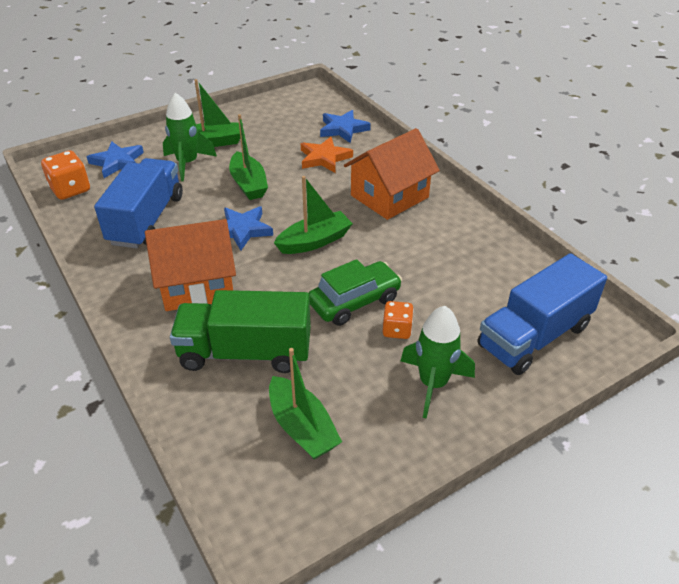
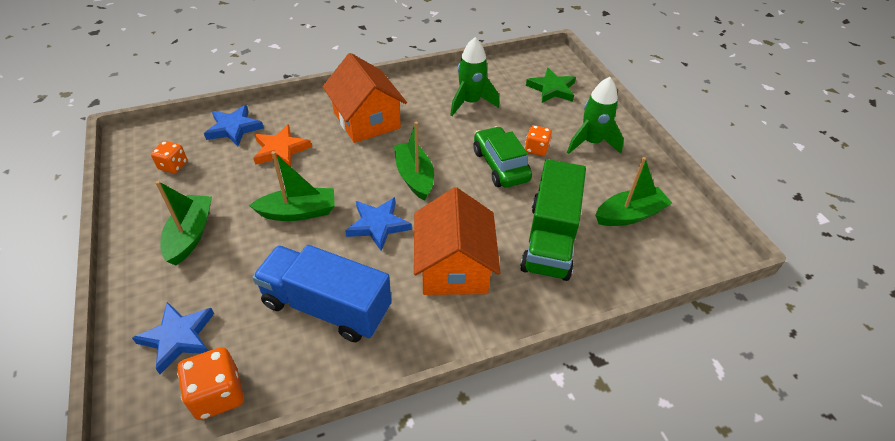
camera: 80 degrees left, 5 degrees up
(187, 164) = (226, 262): green rocket -> green rocket (470, 102)
(286, 115) = (173, 166): none -> orange dice
(534, 336) = (552, 89): blue truck -> green star

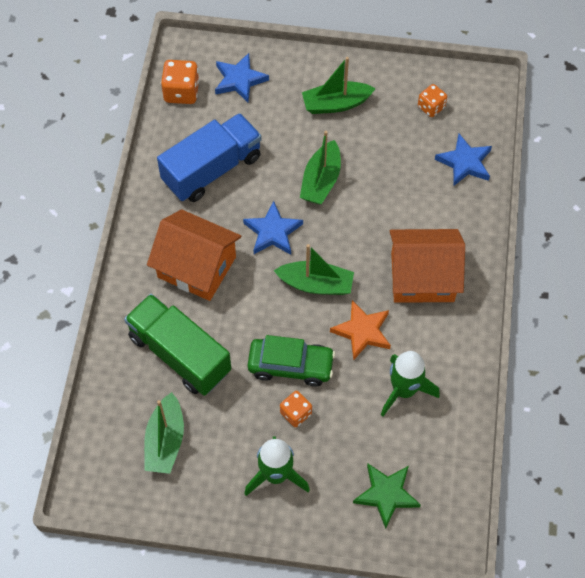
camera: 120 degrees right, 15 degrees up
(190, 235) = (336, 104): green boat -> green boat turned 135 degrees clockwise
(281, 150) = (412, 191): orange star -> orange star (362, 331)

